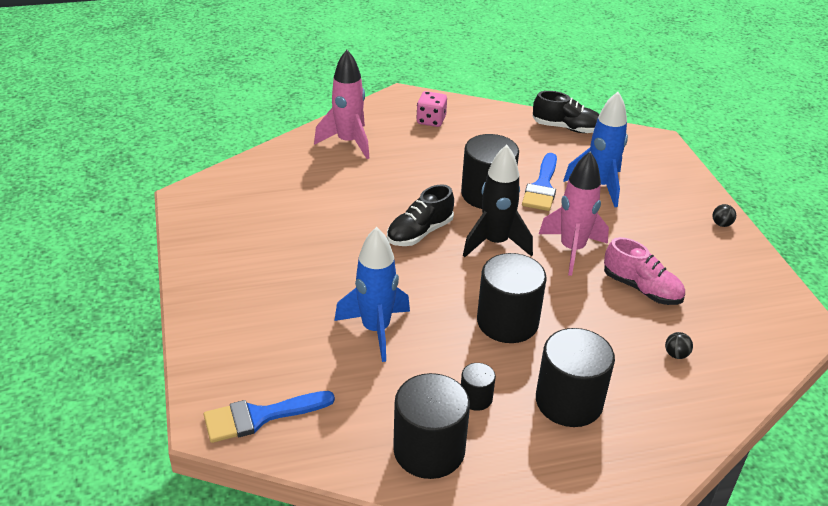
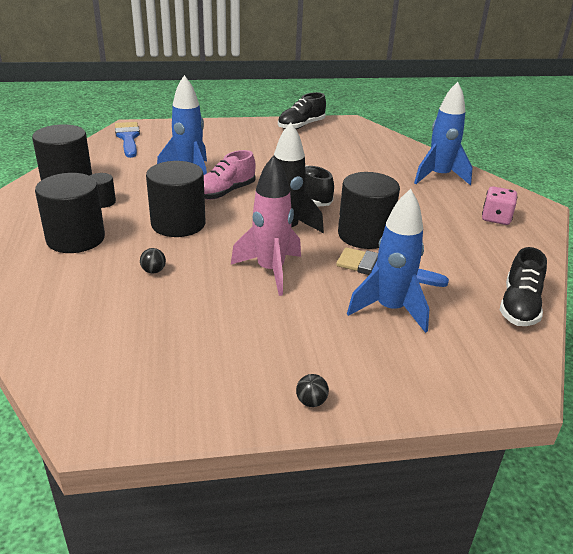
camera: 95 degrees right, 5 degrees down
(203, 238) = (301, 126): none -> black shoe
(348, 142) = (439, 177): pink rocket -> blue rocket
(641, 288) = (199, 304): pink shoe -> pink shoe (225, 192)
(676, 354) = (97, 305): black ball -> black ball (153, 271)

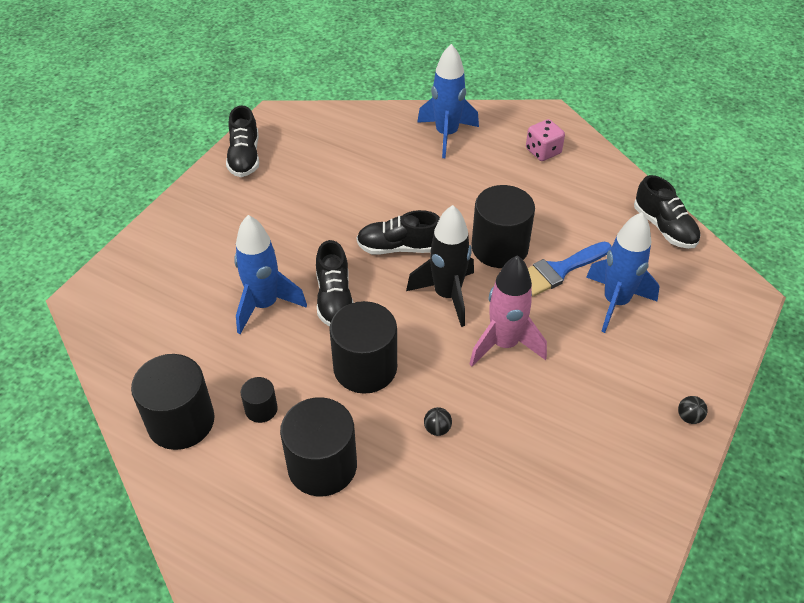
camera: 50 degrees left, 15 degrees up
(128, 138) = (117, 315): blue brush -> none
(225, 192) = (334, 299): pink shoe -> black shoe

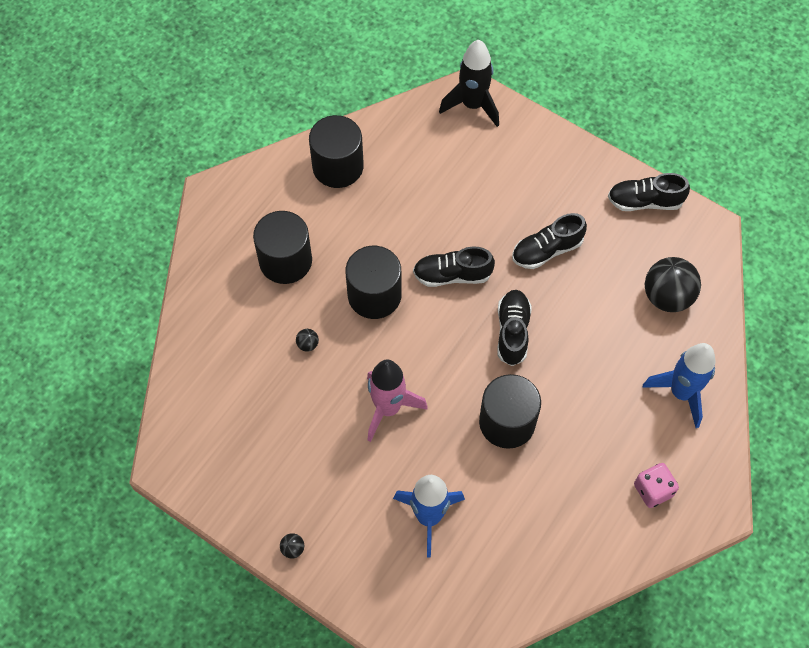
camera: 95 degrees right, 15 degrees up
(261, 409) = (342, 220): black cylinder -> none
(264, 305) = (449, 221): blue rocket -> none
(350, 143) = (667, 296): none -> black ball
(447, 295) = (449, 367): black rocket -> black rocket (472, 105)
(559, 270) = (473, 472): blue brush -> none
(664, 227) = (528, 592): black shoe -> black shoe (547, 250)

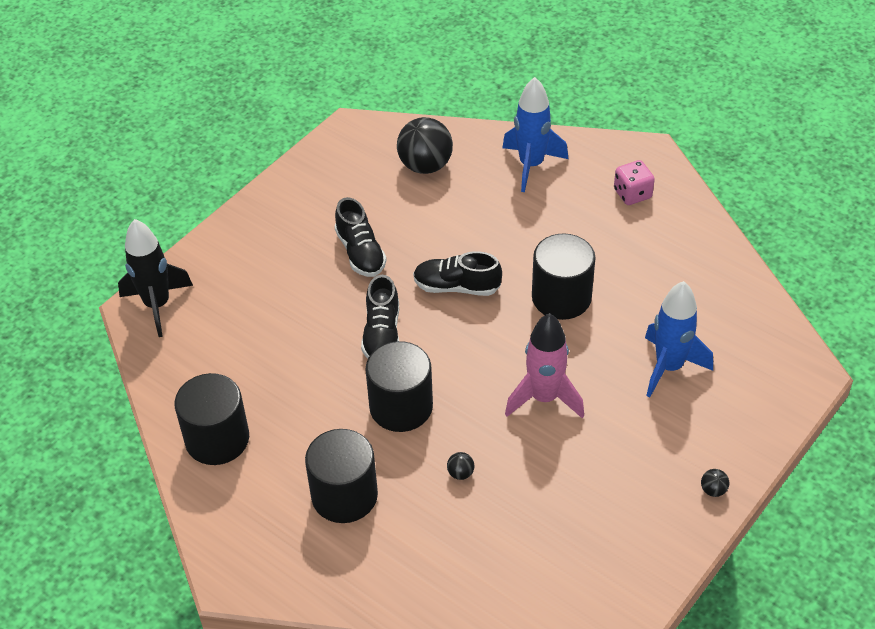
camera: 85 degrees left, 15 degrees down
(645, 201) = (312, 172): black shoe -> none

